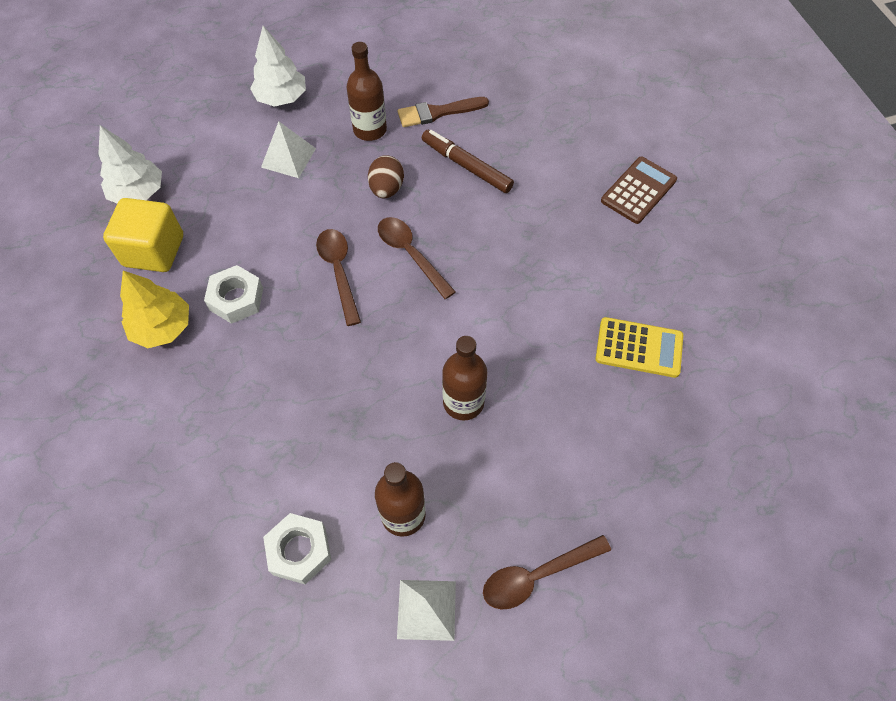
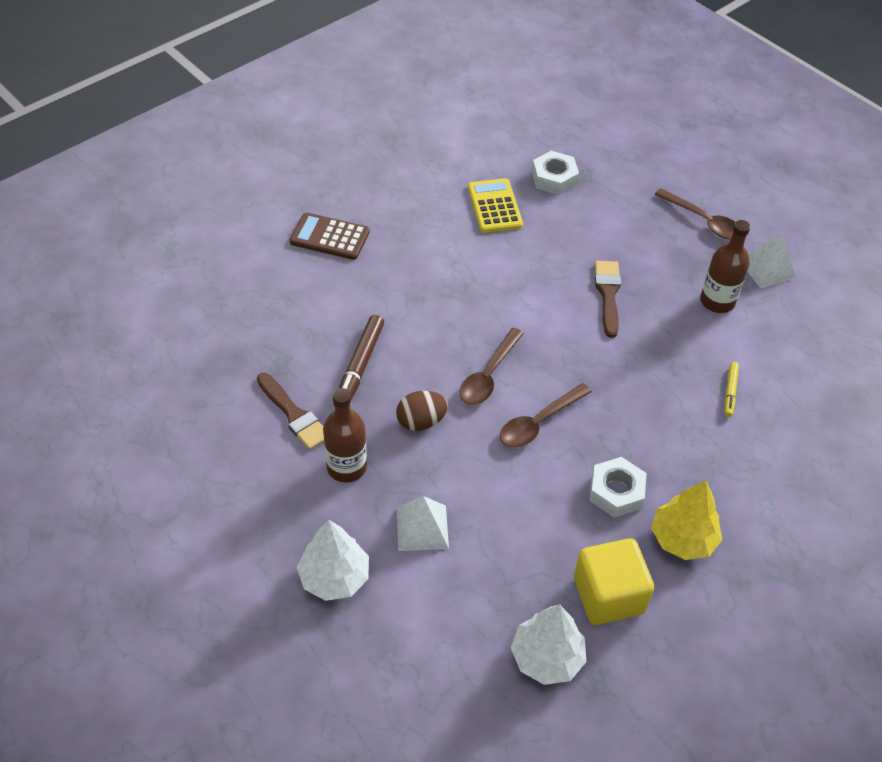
camera: 115 degrees left, 10 degrees down
(281, 456) = (730, 392): none -> yellow marker
(299, 551) = (786, 351): white nut -> white nut (554, 178)
(463, 402) = (608, 294): brown bottle -> brown brush

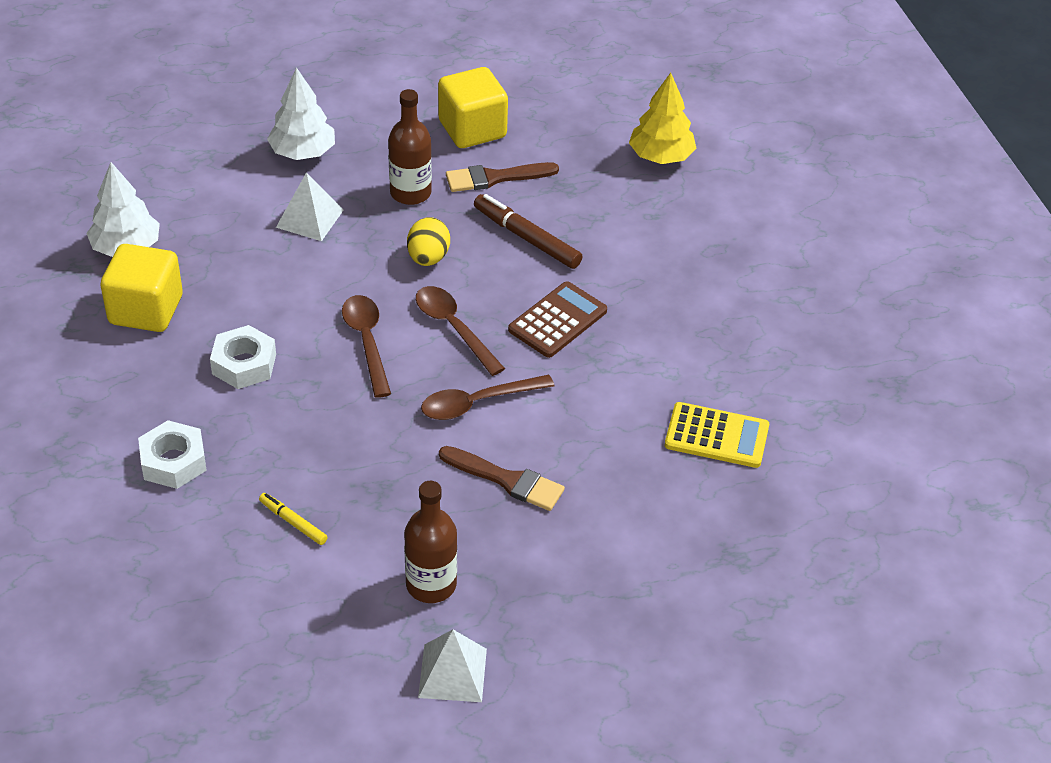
camera: 115 degrees right, 5 degrees down
(233, 456) = (472, 129): none -> yellow cube
(329, 237) = (734, 274): brown calculator -> brown calculator (557, 320)
(421, 422) = (428, 258): brown egg -> yellow egg
(554, 178) = (743, 519): white nut -> white nut (173, 461)
(682, 538) = (156, 389): yellow tree -> yellow tree (661, 156)
(704, 221) = (578, 648): brown spoon -> brown spoon (477, 403)

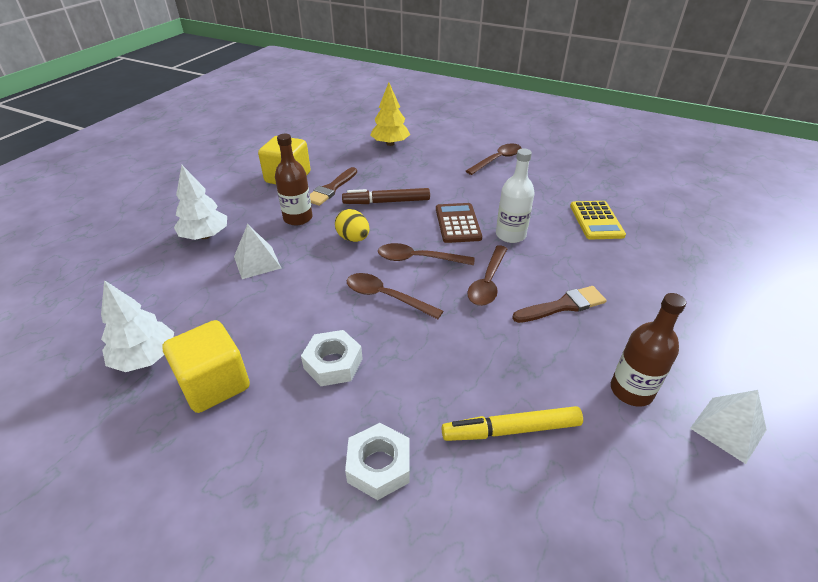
camera: 45 degrees left, 5 degrees down
(293, 522) = (511, 430): yellow marker -> yellow marker, size x1.79
(589, 376) = (510, 235): none -> white bottle
(716, 436) = (596, 221): yellow calculator -> yellow calculator turned 120 degrees clockwise
(753, 274) = (497, 160): none -> brown spoon

